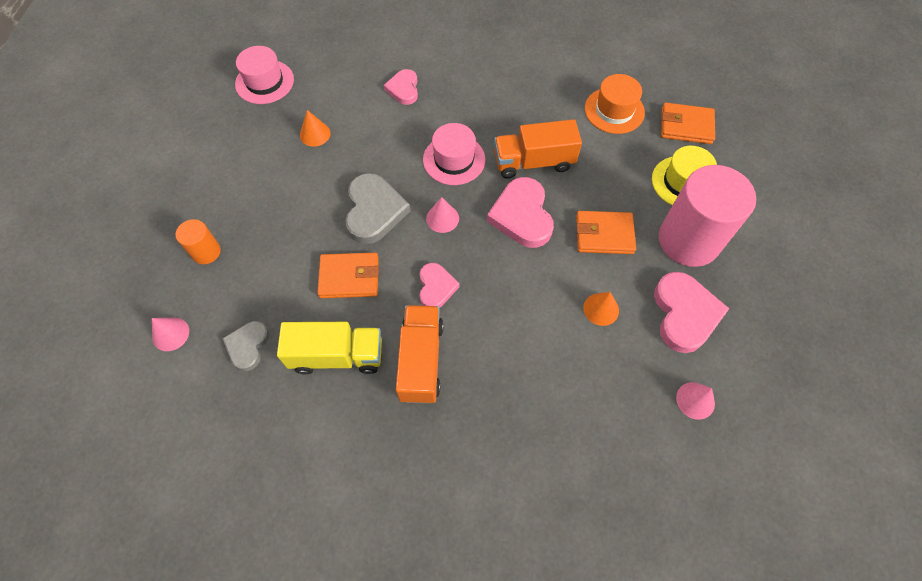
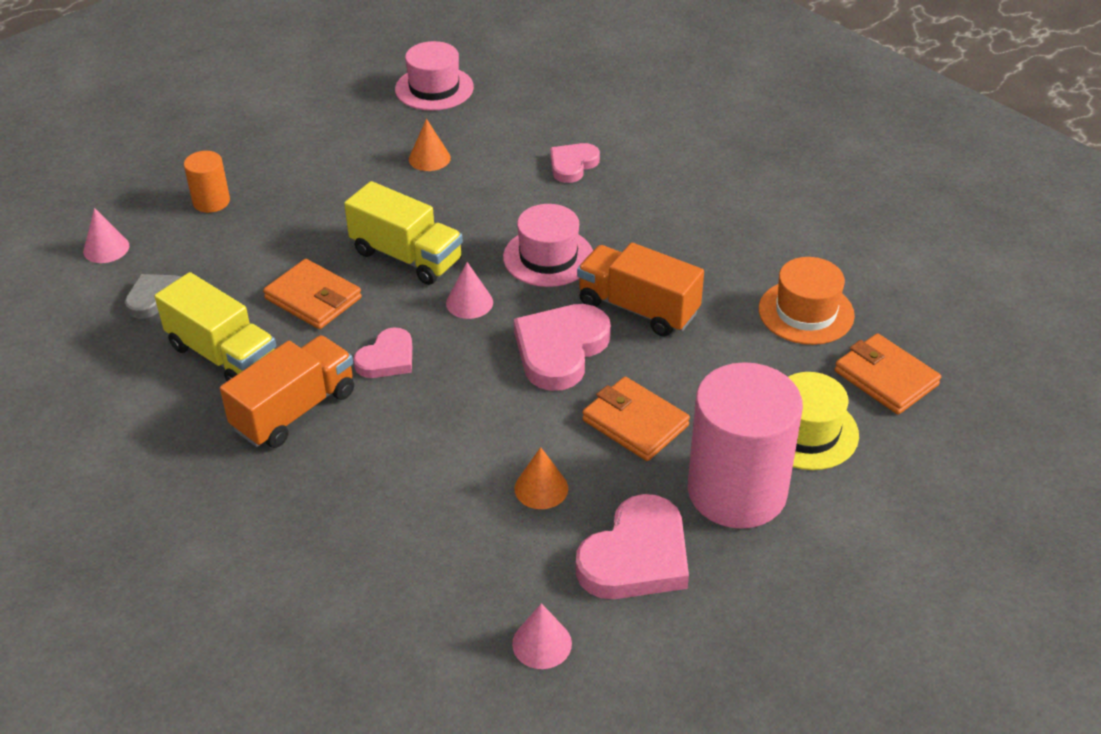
camera: 40 degrees right, 20 degrees down
(374, 211) = (406, 256): grey heart -> yellow truck

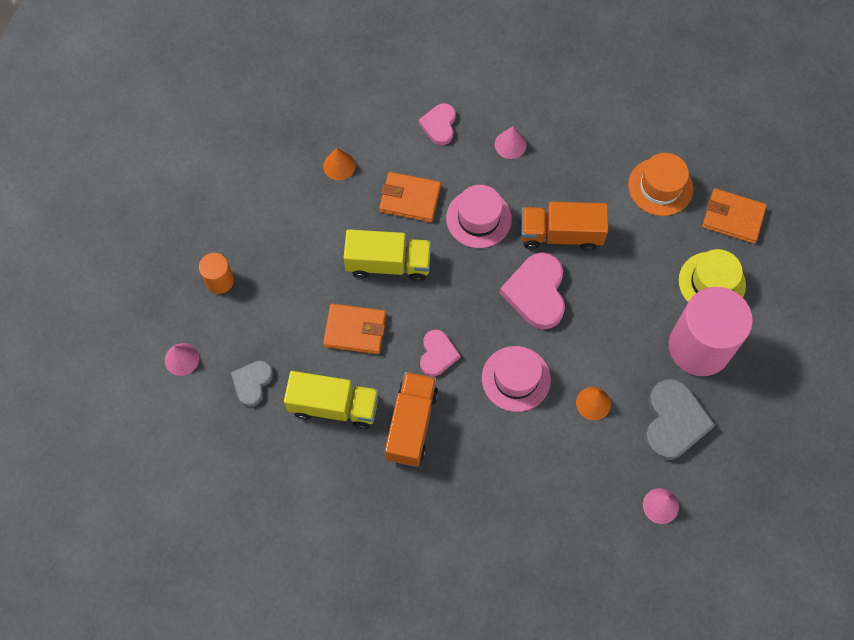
camera: 30 degrees left, 25 degrees up
(434, 88) = (293, 94): pink hat -> pink hat (516, 378)
(469, 302) = (455, 282): pink cone -> pink cone (510, 144)
(635, 423) = (615, 327): orange wallet -> orange wallet (410, 199)
(636, 556) = (673, 422): pink heart -> grey heart

